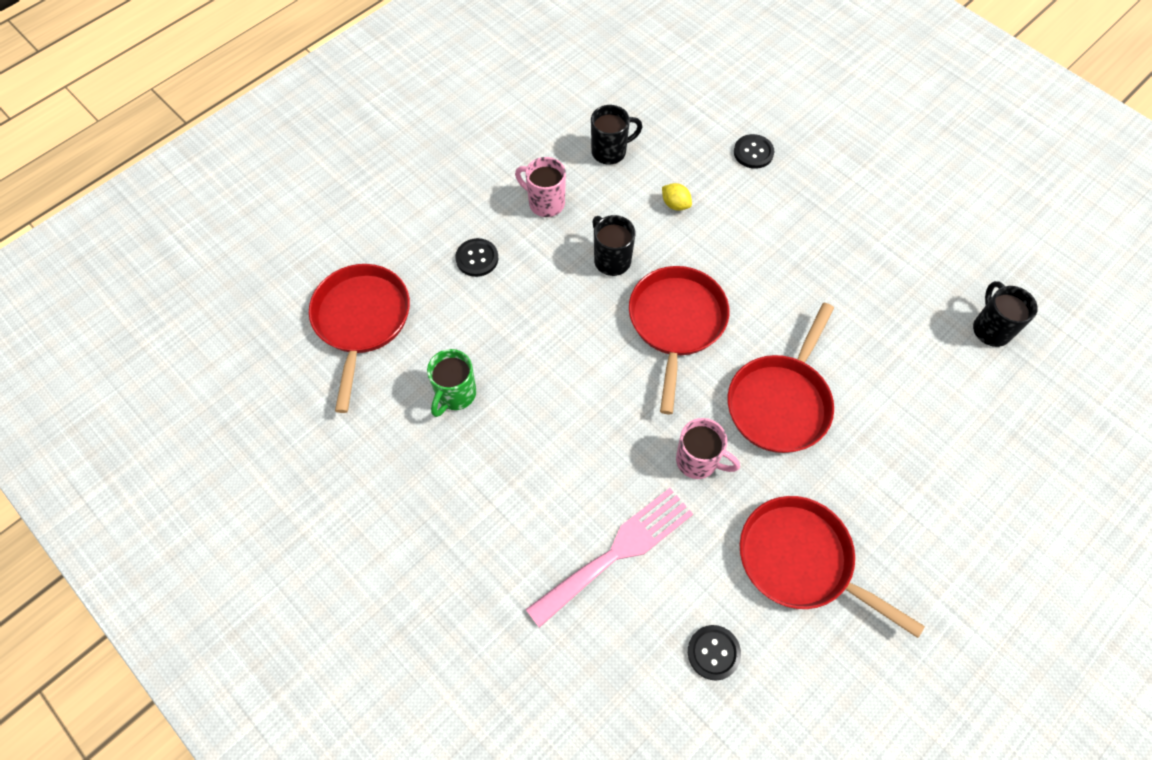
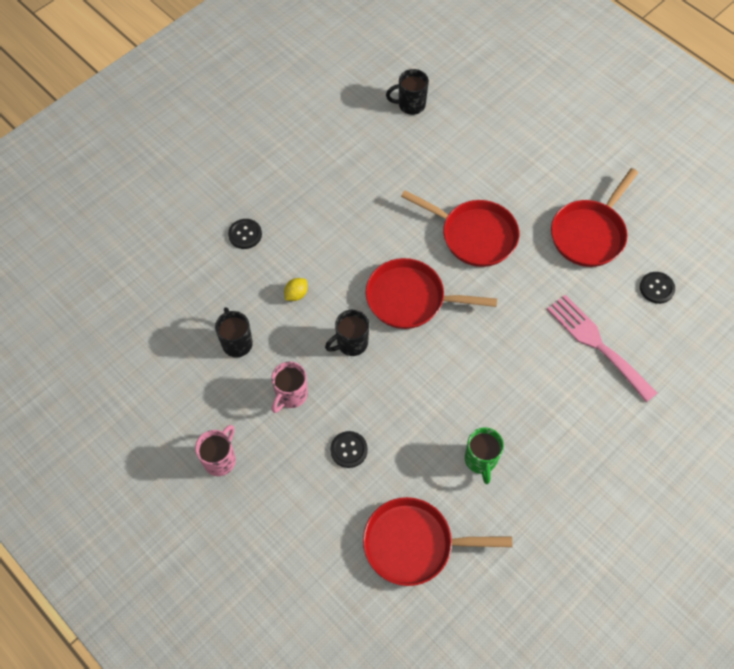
camera: 90 degrees left, 0 degrees up
(455, 394) = (480, 460): green mug -> green mug turned 60 degrees clockwise
(698, 461) = (524, 290): pink mug -> pink mug (220, 459)

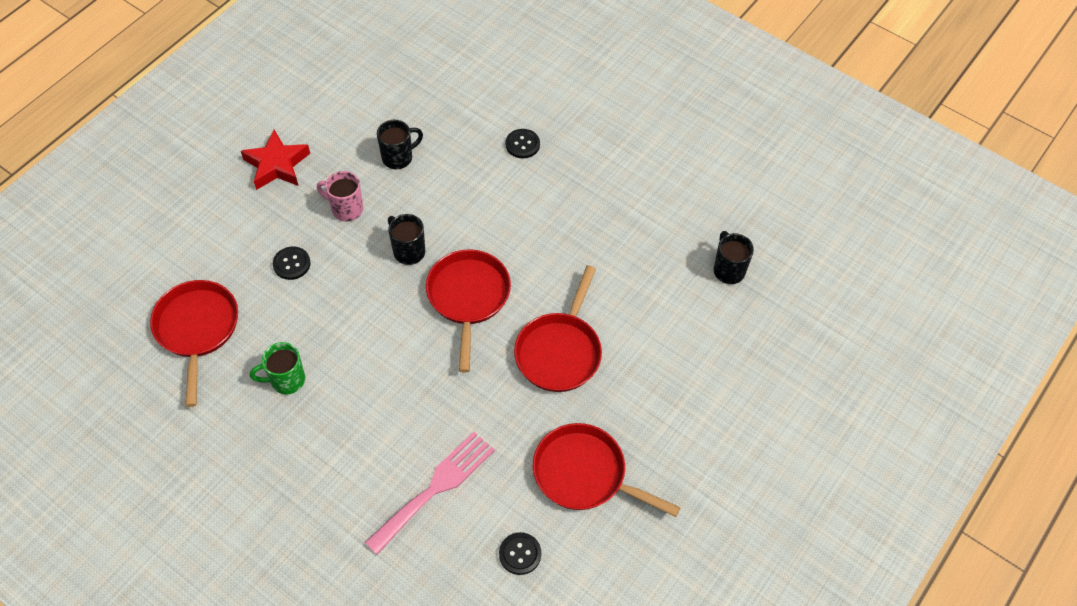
camera: 80 degrees right, 5 degrees down
(220, 459) = (277, 165): pink mug -> red star
(296, 294) = (459, 197): yellow lemon -> none

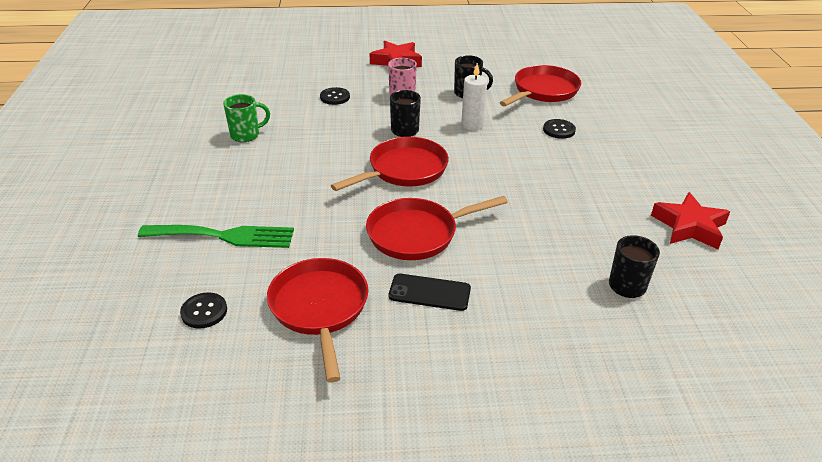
camera: 50 degrees right, 20 degrees down
(197, 330) = (246, 91): red pan -> red pan (543, 91)
(286, 380) = (246, 135): green mug -> green mug turned 120 degrees clockwise
(435, 488) = (224, 236): pink fork -> green fork
(452, 197) = (472, 125): none -> white candle
(630, 393) = (429, 292): none -> black phone
(710, 179) = (689, 227): none -> red star

